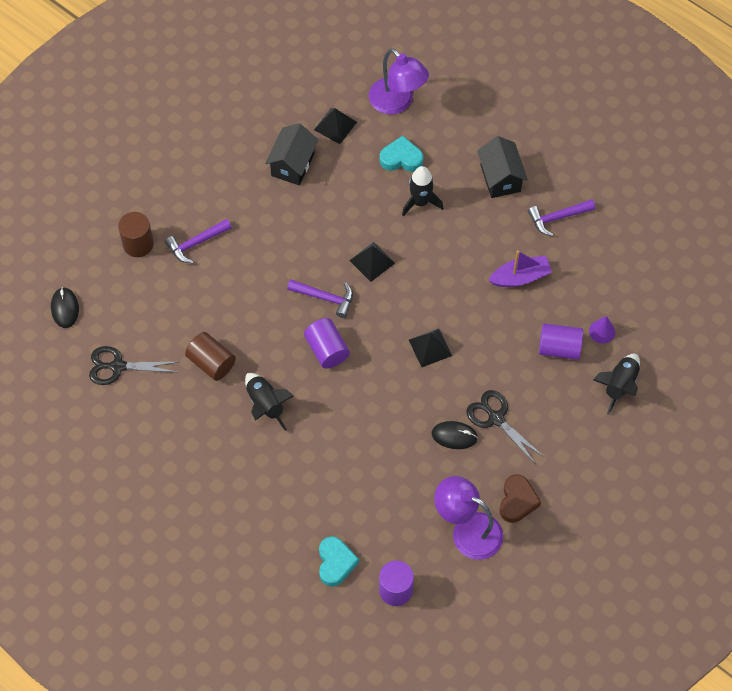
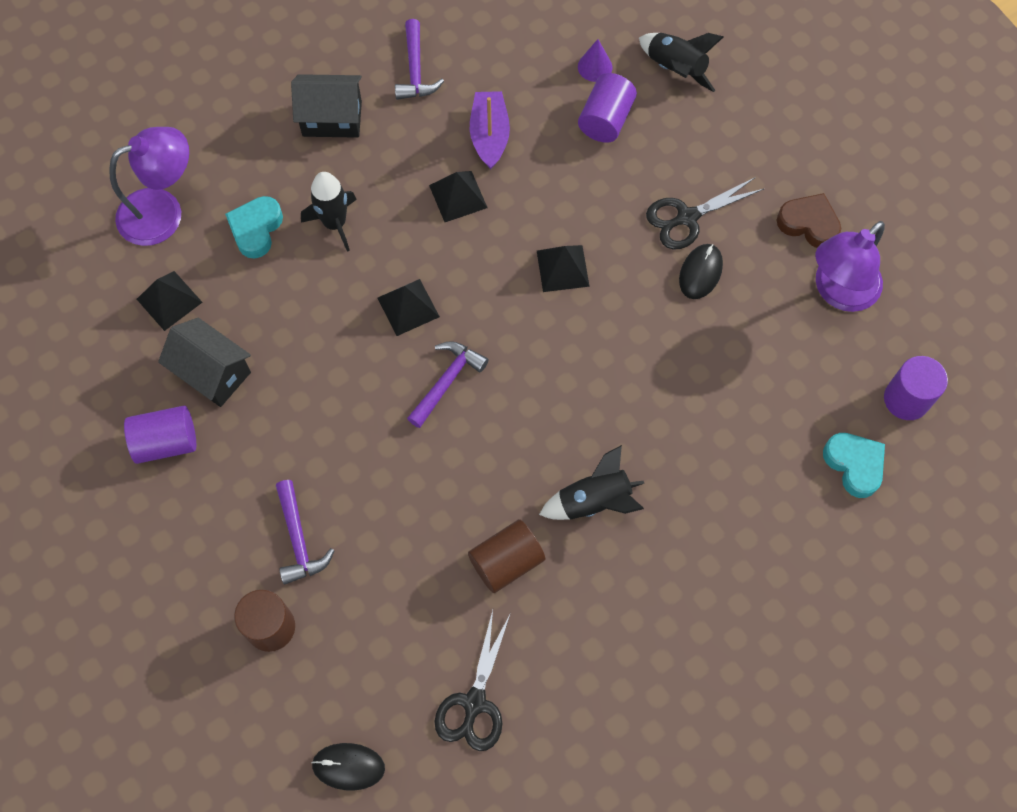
camera: 75 degrees left, 5 degrees up
(326, 350) = (529, 399): purple cylinder -> purple cylinder (166, 442)
(335, 563) = (854, 465): turquoise heart -> turquoise heart turned 45 degrees clockwise
(465, 270) = (458, 196): none -> black pyramid

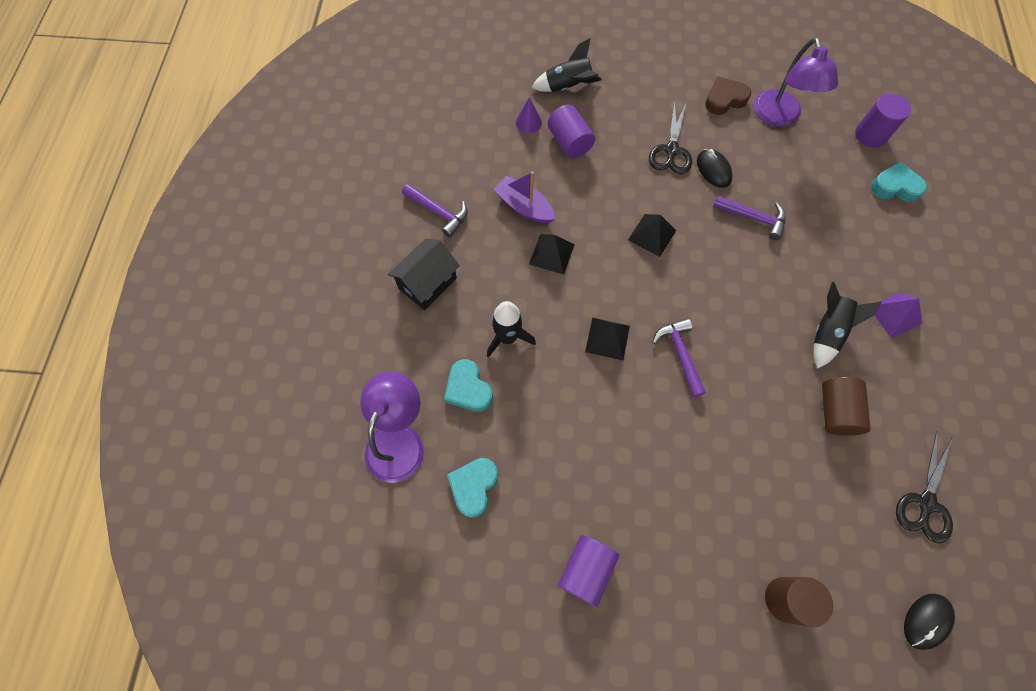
camera: 50 degrees left, 0 degrees up
(169, 300) = (473, 486): black pyramid -> turquoise heart
(212, 373) = (556, 498): black house -> none
(299, 540) = (730, 531): purple hammer -> purple hammer (753, 218)
(474, 703) = (925, 503): black scissors -> black scissors turned 60 degrees clockwise
(676, 556) = (894, 315): none -> purple pyramid

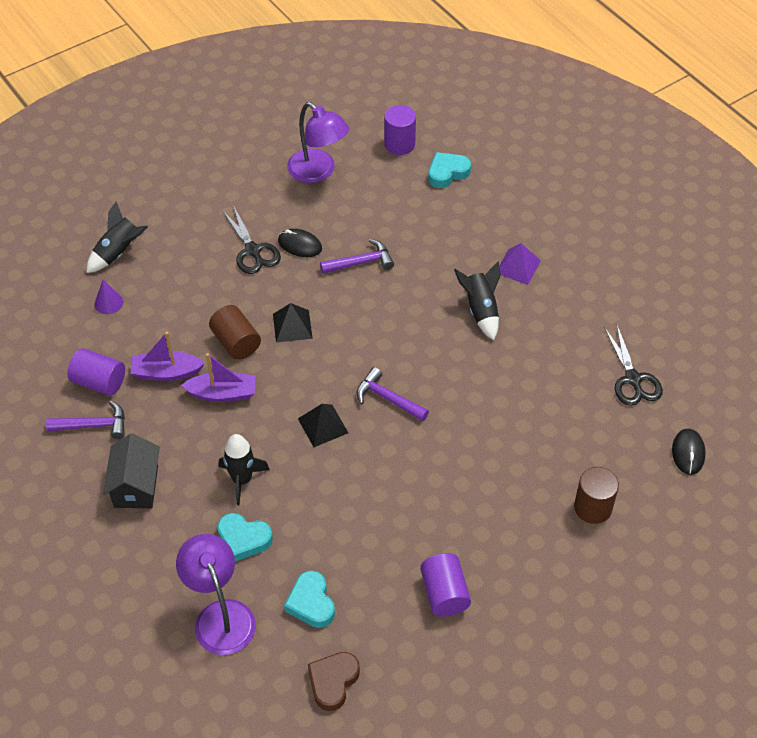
camera: 40 degrees left, 15 degrees down
(551, 254) = (222, 393): black pyramid -> purple boat
(569, 142) = (160, 297): purple cylinder -> purple cylinder (99, 382)
(724, 99) = (263, 184): brown heart -> brown heart (333, 682)
(835, 411) = (529, 361): brown cylinder -> brown cylinder (236, 342)

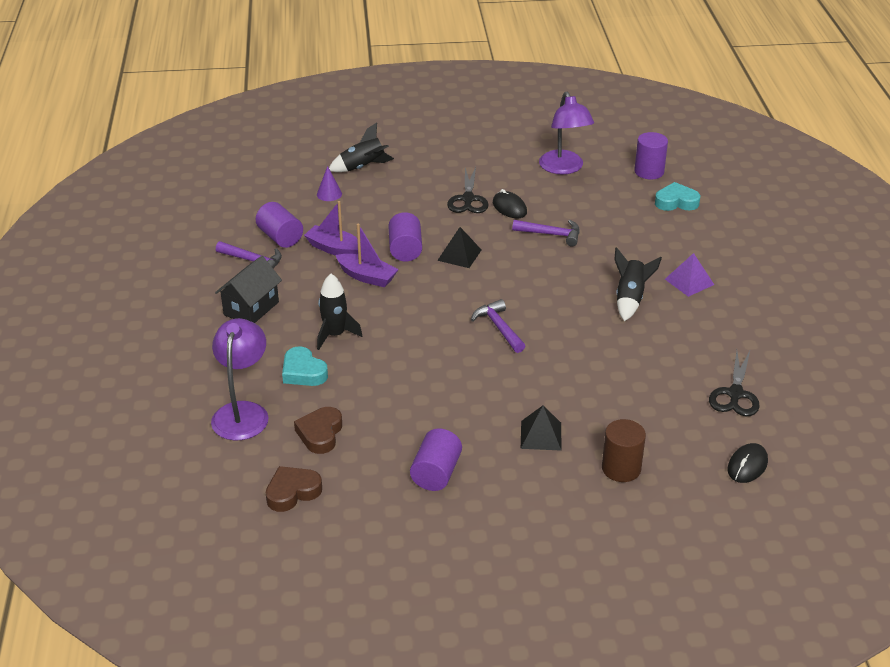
camera: 30 degrees right, 15 degrees down
(236, 342) = (405, 250): brown cylinder -> purple cylinder
(311, 603) = (320, 434): turquoise heart -> brown heart
(323, 425) = (429, 325): black pyramid -> black pyramid (541, 435)

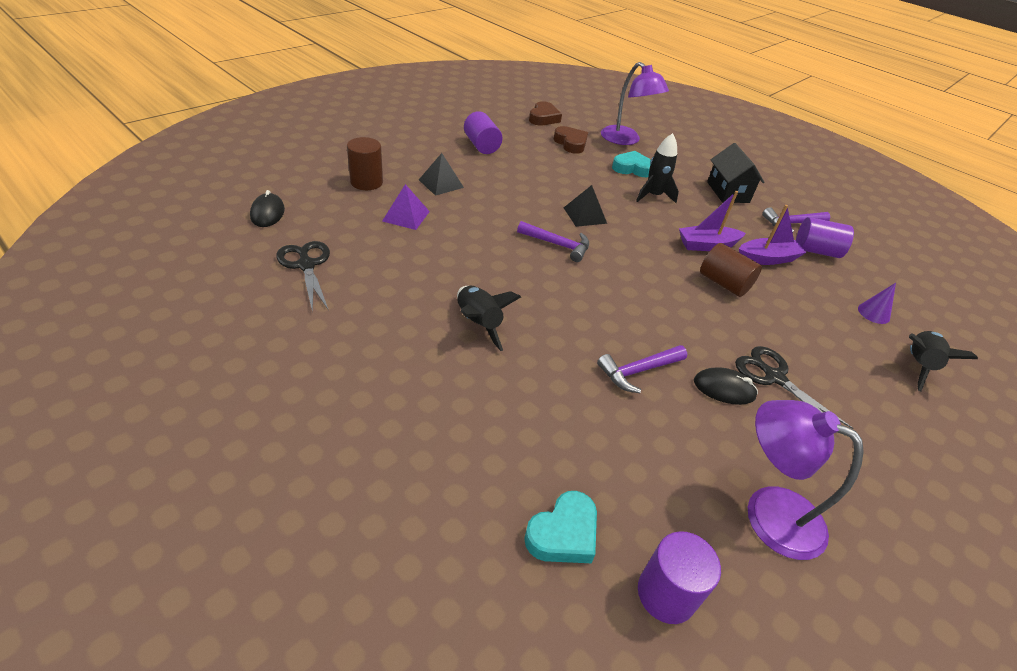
camera: 135 degrees right, 5 degrees up
(405, 250) = (724, 283): purple cylinder -> brown cylinder
(459, 255) = (679, 300): black pyramid -> black pyramid (585, 215)
(689, 282) = (435, 378): purple pyramid -> purple pyramid (406, 216)

